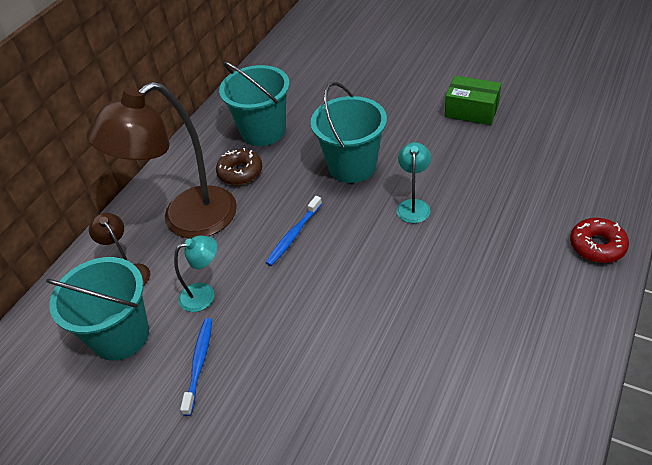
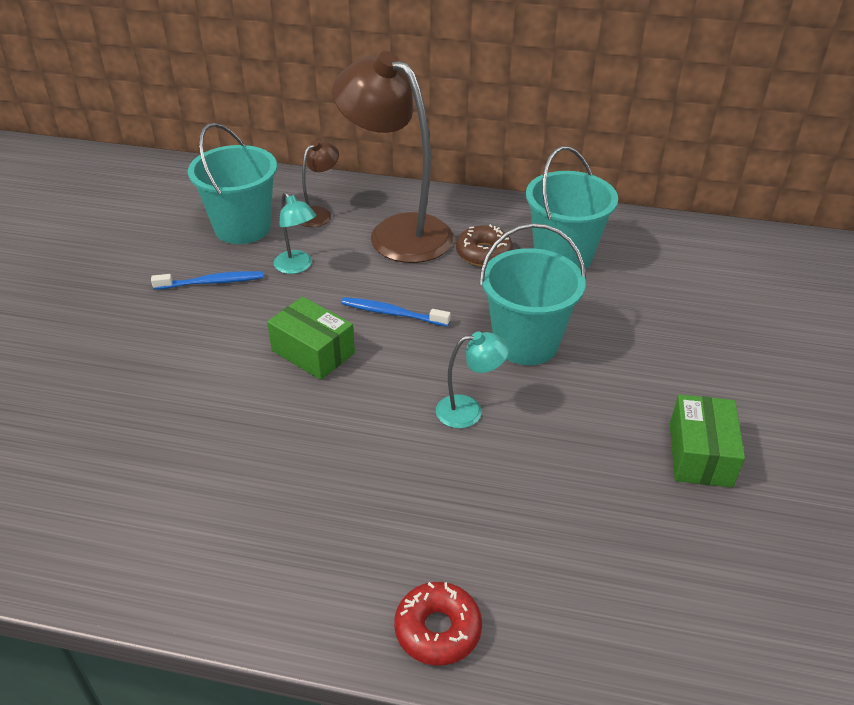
camera: 70 degrees right, 5 degrees down
(324, 290) = (313, 352): none -> green box

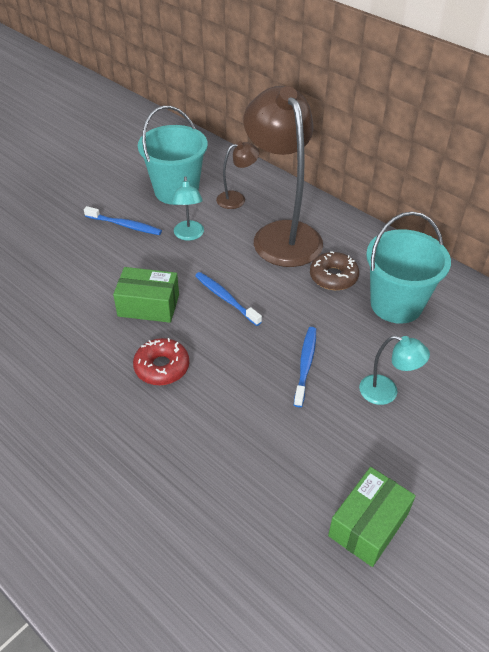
camera: 30 degrees right, 5 degrees up
(313, 352) = (148, 305): green box -> green box turned 60 degrees counterclockwise
(438, 629) = (65, 553): red donut -> red donut (162, 367)
(469, 411) = (218, 400): turquoise lamp -> turquoise lamp (386, 392)
(526, 343) = (305, 365): turquoise bucket -> blue toothbrush

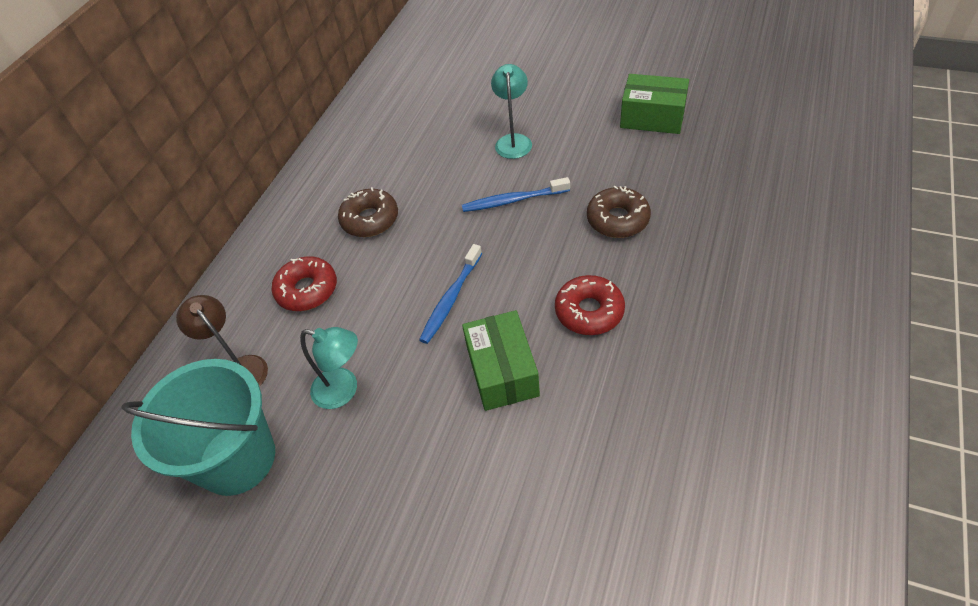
camera: 105 degrees left, 5 degrees up
(125, 225) = (349, 490): blue toothbrush -> none
(189, 235) = (344, 390): turquoise lamp -> turquoise lamp turned 45 degrees clockwise
(240, 425) = (617, 219): none -> brown donut
(281, 234) = (307, 290): brown lamp -> red donut
(396, 304) = (392, 163): turquoise bucket -> none

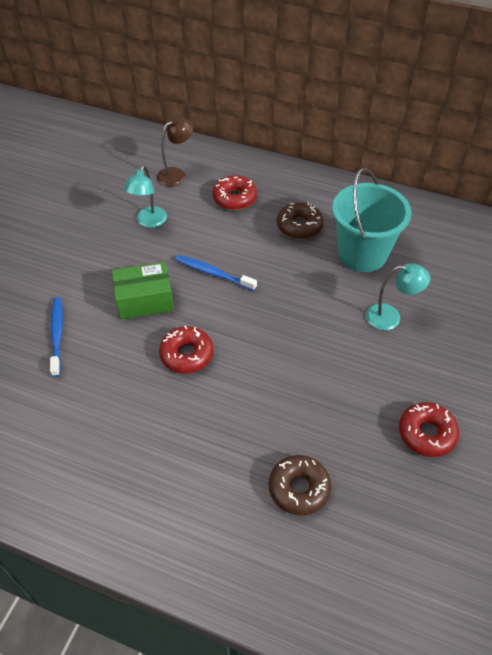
camera: 85 degrees right, 0 degrees up
(237, 458) = (114, 181): turquoise bucket -> turquoise bucket (362, 254)
(513, 200) = (312, 313): blue toothbrush -> blue toothbrush (57, 335)
(617, 219) = (283, 385): brown donut -> brown donut (299, 488)
(652, 117) = (426, 433): green box -> red donut

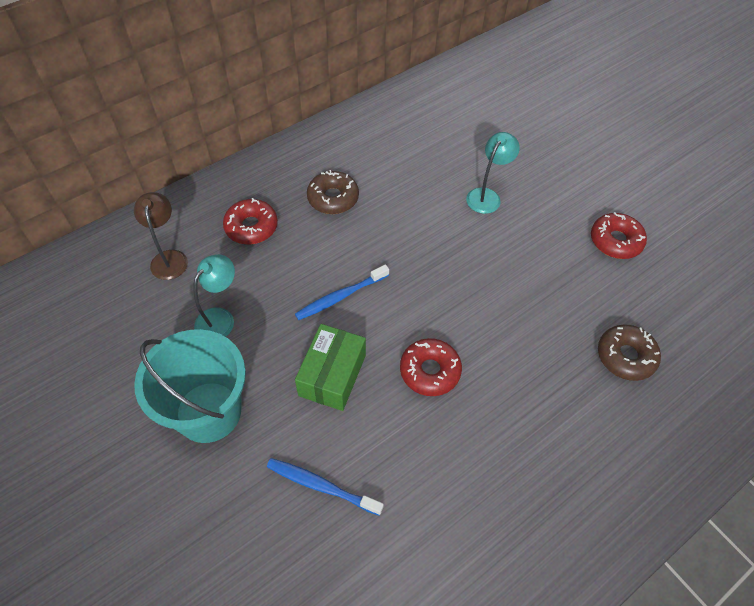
camera: 60 degrees left, 5 degrees up
(149, 222) = (220, 318): turquoise lamp -> turquoise lamp turned 105 degrees counterclockwise
(362, 254) = (403, 173): turquoise bucket -> turquoise bucket (208, 412)

